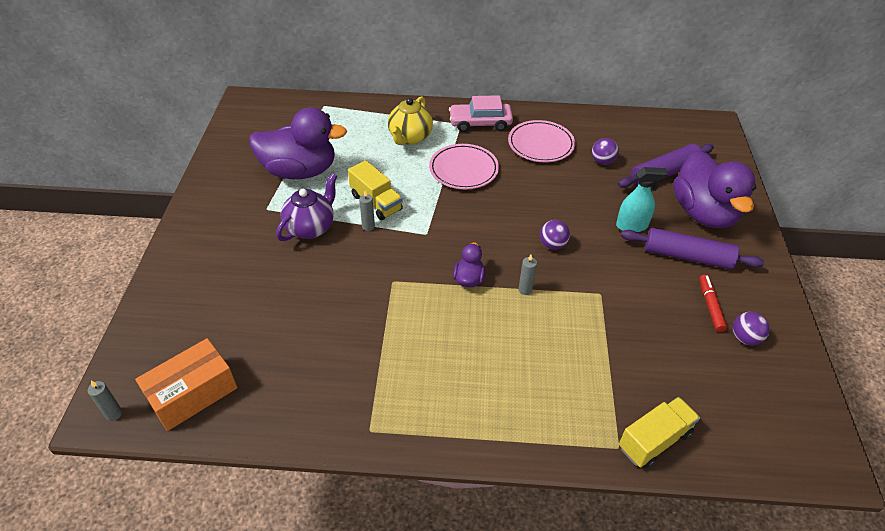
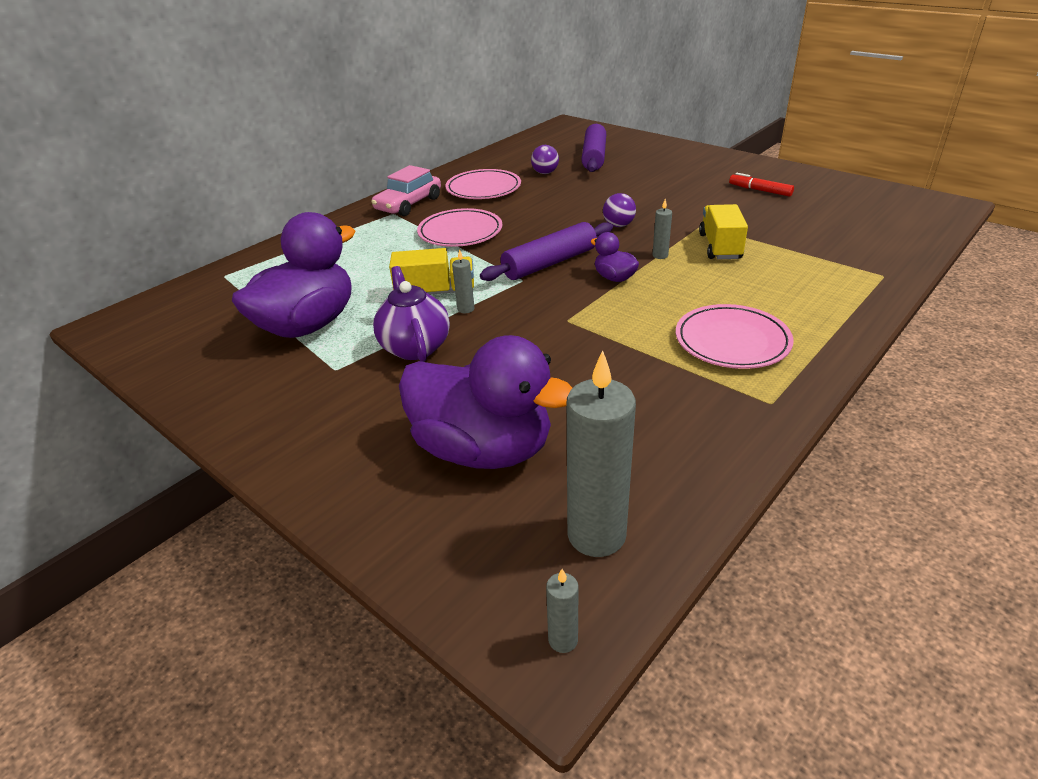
camera: 50 degrees left, 10 degrees down
(192, 393) = (596, 535): orange box -> grey candle
(410, 137) = (368, 244): yellow teapot -> none
(432, 381) = (732, 341): none -> pink plate
(632, 226) = (637, 187): turquoise spray bottle -> none
(654, 440) = (886, 258): yellow truck -> yellow truck (720, 246)
(687, 256) = (697, 180): purple rolling pin -> purple rolling pin (549, 263)
(703, 213) = (657, 159): purple duck -> purple duck (483, 449)
(745, 338) = (805, 190): purple ball -> none

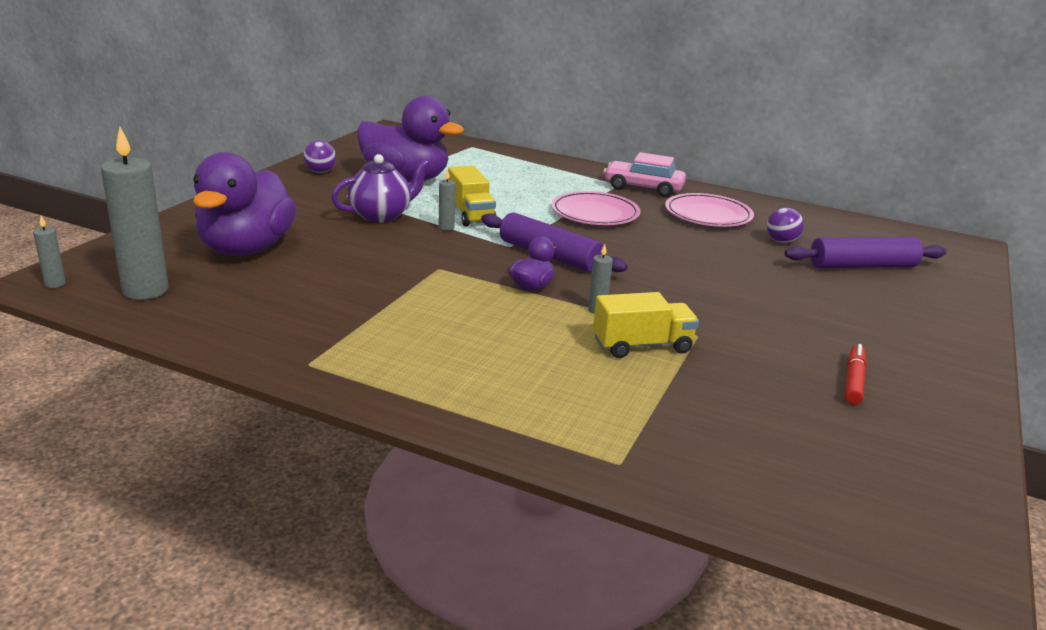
camera: 70 degrees right, 10 degrees down
(618, 225) = (662, 286): purple ball -> purple ball (320, 171)
(732, 341) = (418, 347): pink plate -> none

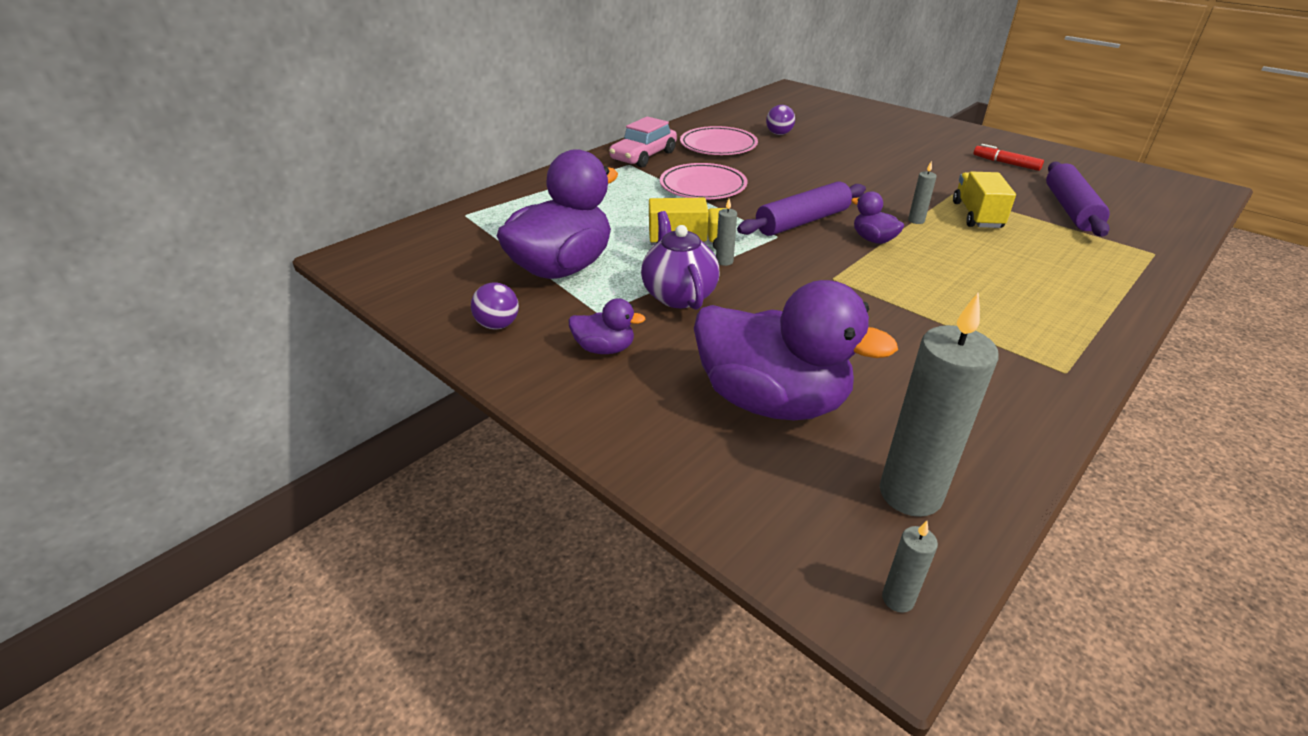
camera: 70 degrees left, 10 degrees up
(300, 200) = (604, 349): none -> purple duck
(862, 266) = (826, 121): purple rolling pin -> purple rolling pin (1070, 209)

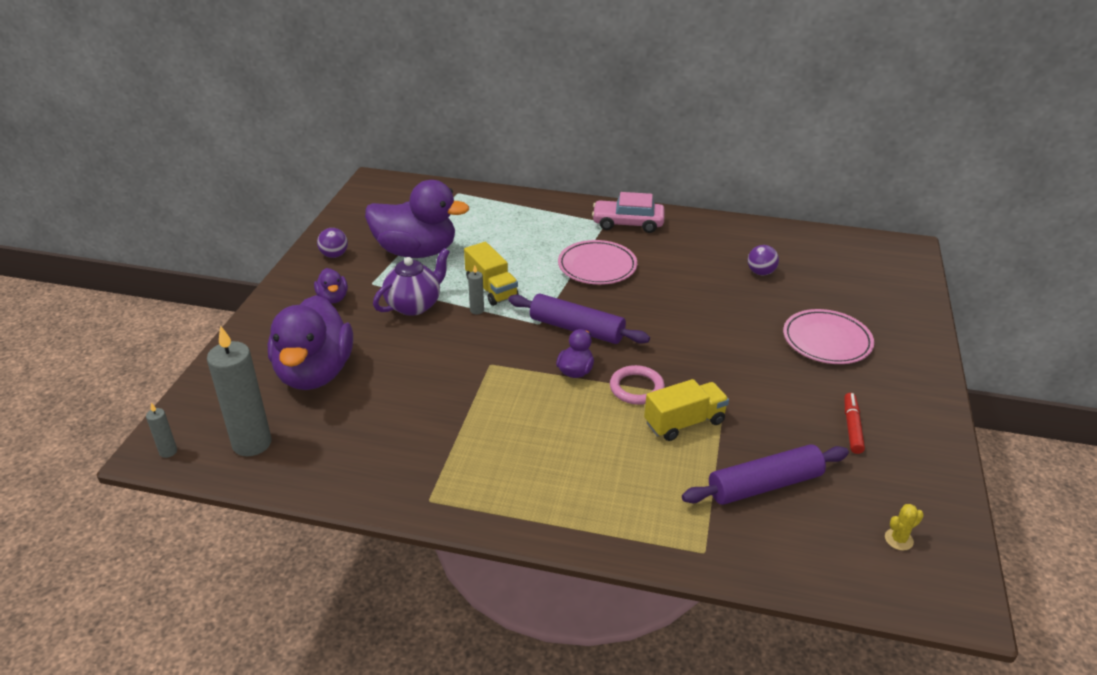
camera: 60 degrees right, 0 degrees up
(718, 145) = (692, 250): pink plate -> pink plate (827, 341)
(916, 220) = (636, 388): grey candle -> pink ring
(1140, 186) = (898, 539): none -> yellow cactus

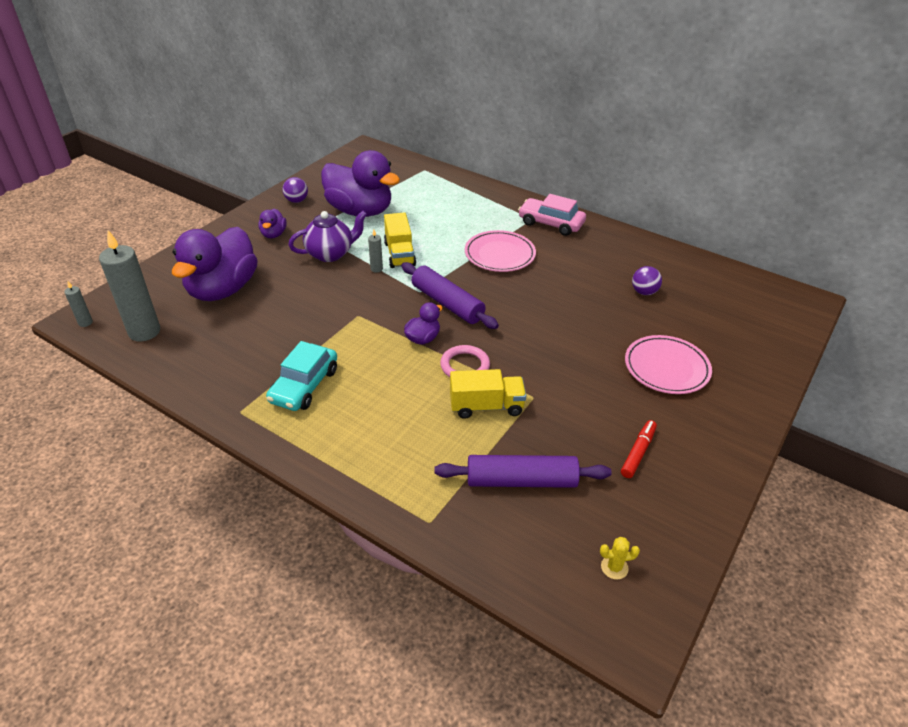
camera: 20 degrees right, 5 degrees up
(482, 453) = (304, 386): none -> turquoise car

